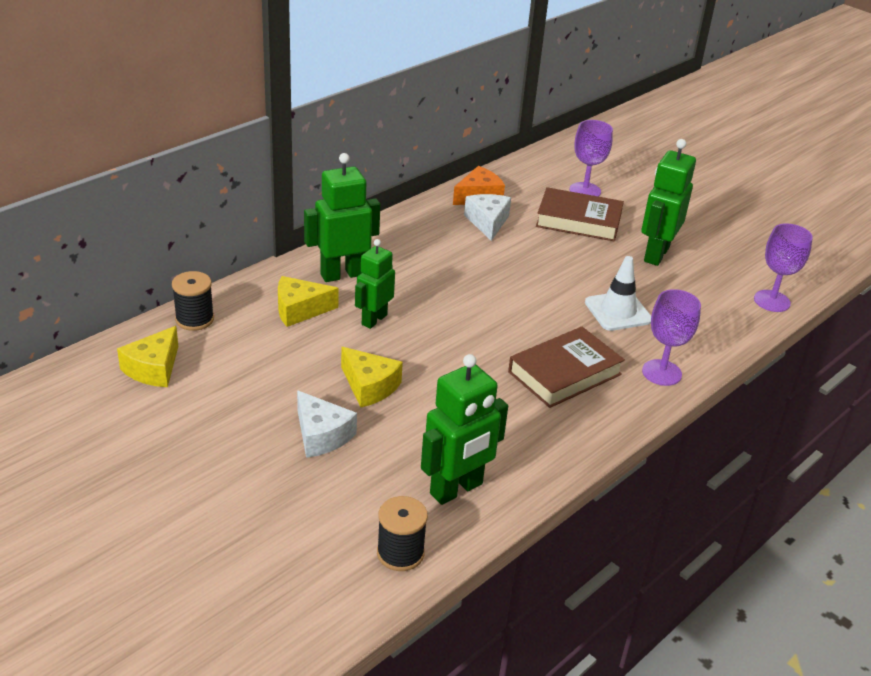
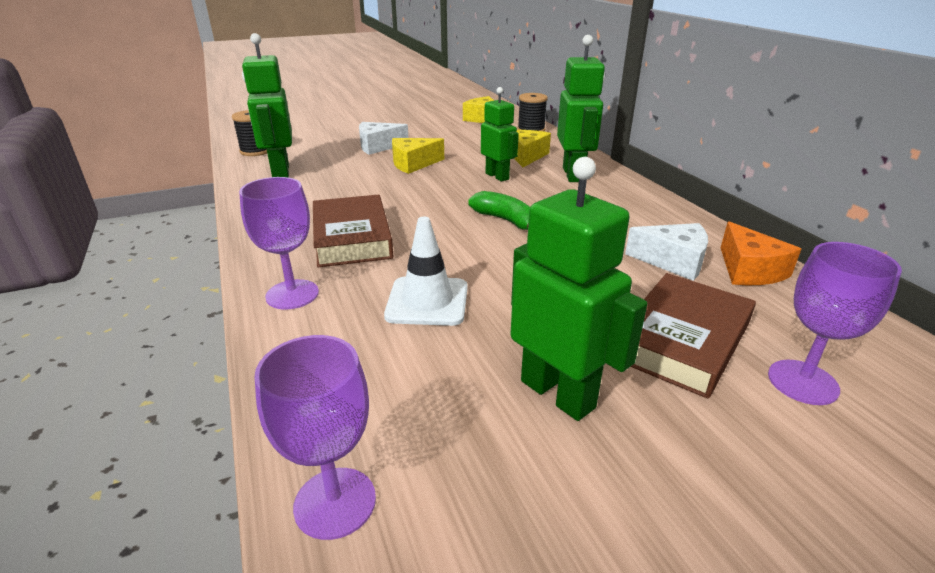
camera: 115 degrees right, 5 degrees down
(474, 299) = (506, 220): none -> green banana

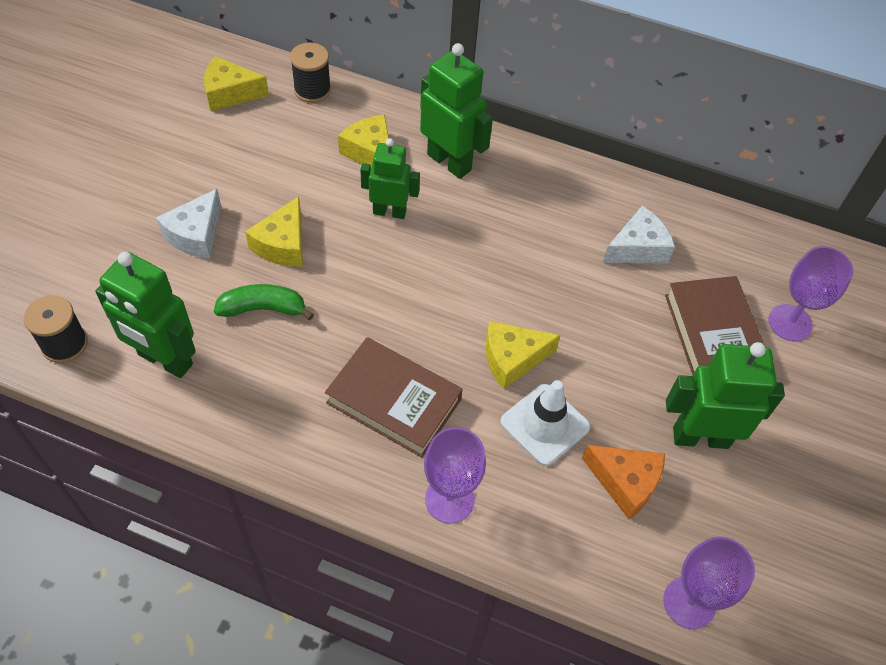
camera: 50 degrees left, 25 degrees up
(464, 260) = (512, 359): none -> yellow cheese
(506, 220) = (479, 281): green banana -> green banana (263, 309)
(749, 270) = (686, 224): orange cheese -> orange cheese (625, 482)

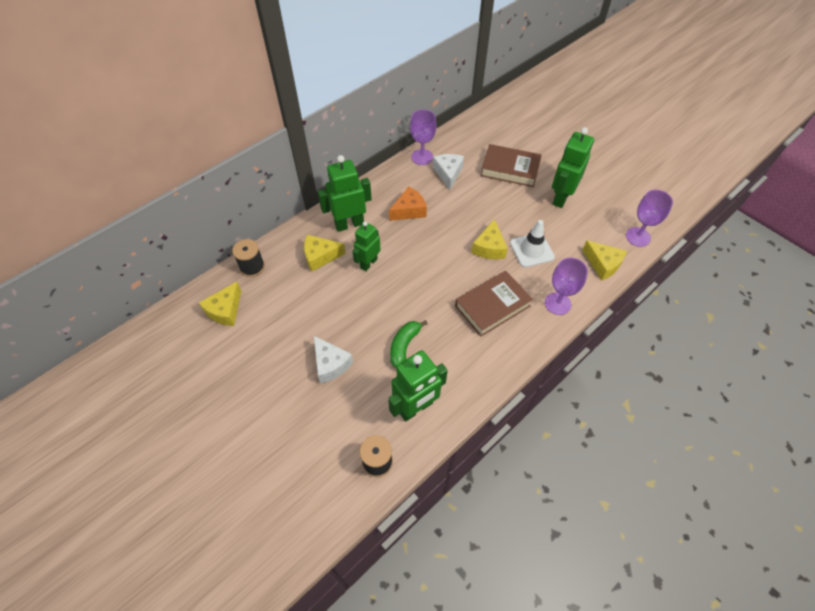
camera: 60 degrees left, 0 degrees up
(283, 244) = (363, 321): yellow cheese -> yellow cheese (603, 264)
(625, 482) = (573, 233): orange cheese -> orange cheese (409, 210)
(790, 323) = (516, 141): purple goblet -> purple goblet (422, 157)

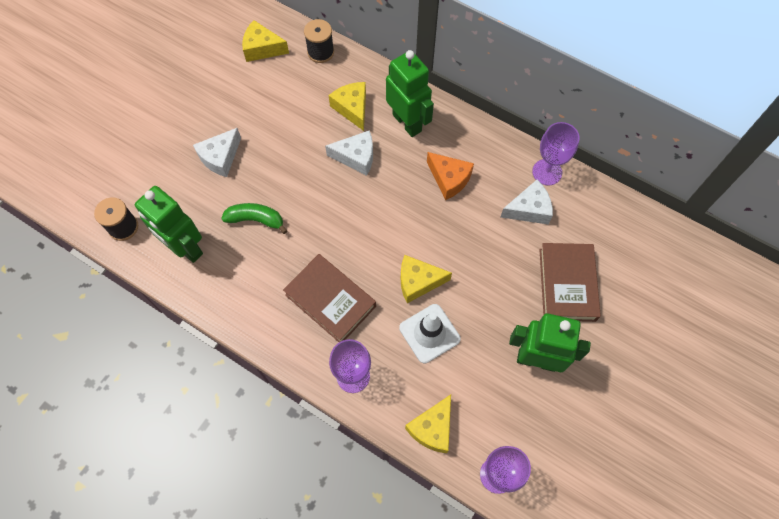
camera: 75 degrees right, 10 degrees up
(368, 263) = (356, 157): green robot -> white cheese

